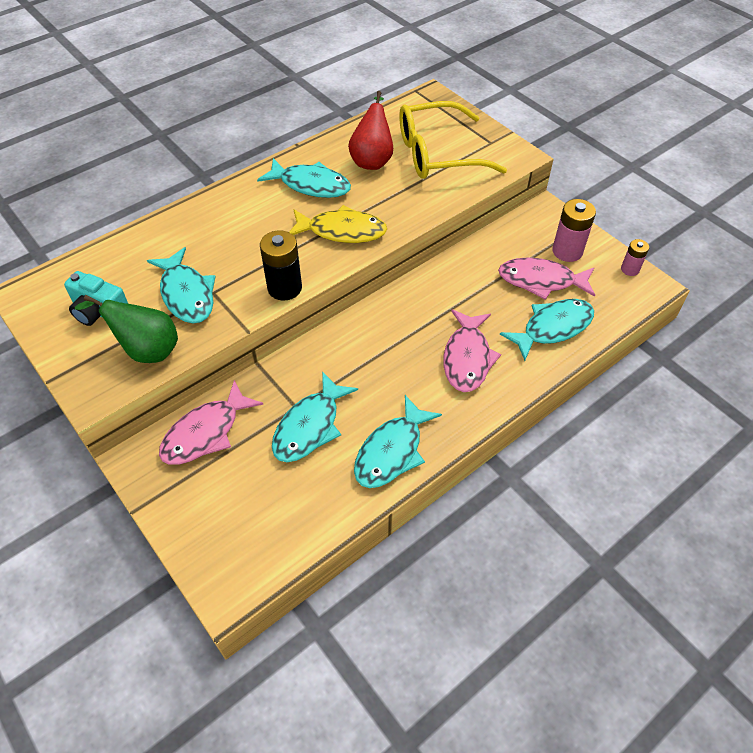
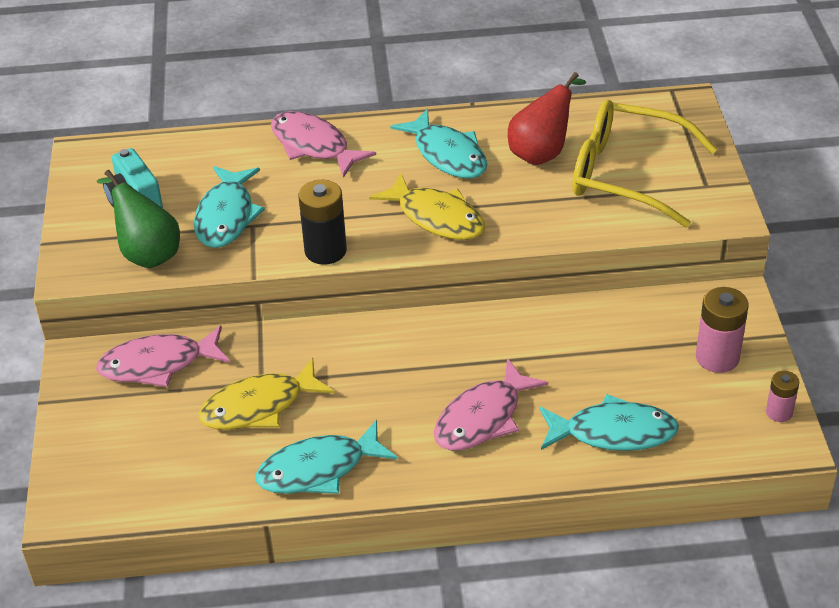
camera: 35 degrees right, 10 degrees down
(310, 426) = (259, 406): turquoise fish -> yellow fish
(541, 281) = (650, 376): pink fish -> pink fish (313, 146)

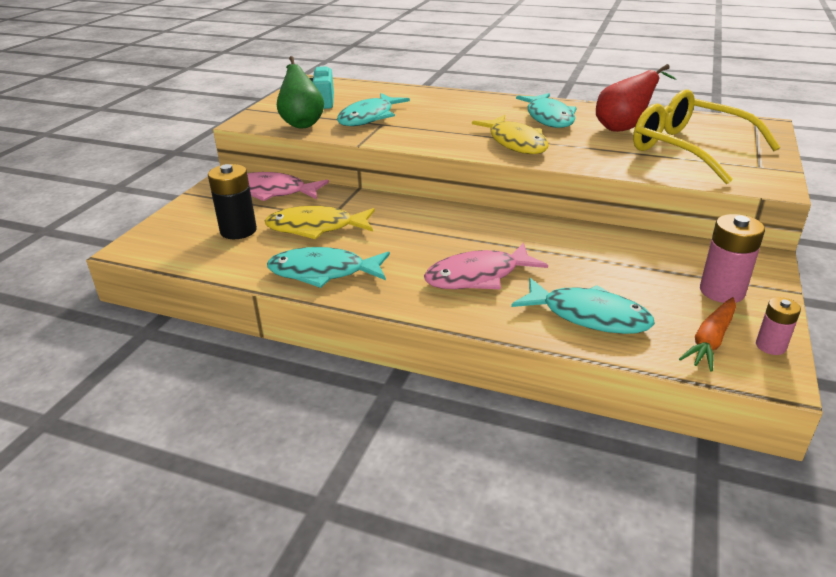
camera: 25 degrees right, 10 degrees down
(313, 146) = (457, 100): pink fish -> none
(325, 251) = (419, 143): black battery -> black battery (238, 231)
(729, 424) = (710, 340): none -> orange carrot

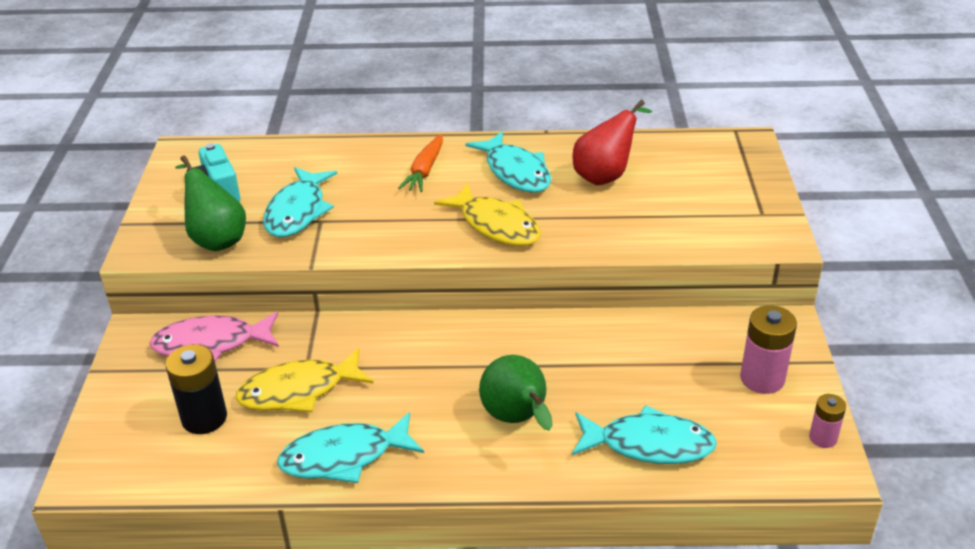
camera: 20 degrees left, 5 degrees up
(478, 276) = (517, 419): pink fish -> green pear
(688, 149) = (684, 199): yellow glasses -> none
(710, 340) = (769, 445): orange carrot -> orange carrot (425, 170)

